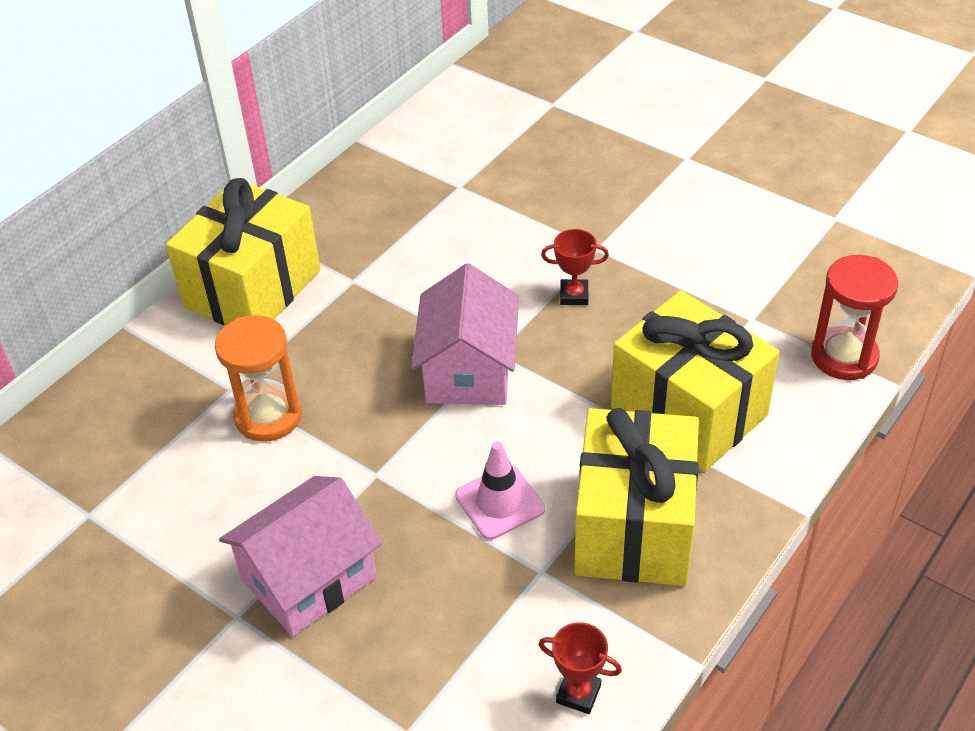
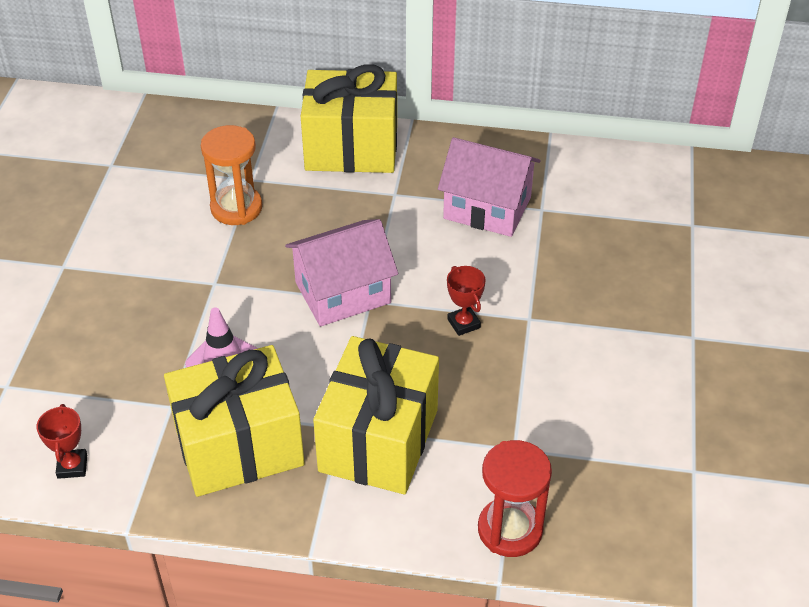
camera: 60 degrees right, 0 degrees up
(309, 578) = (108, 287): pink house -> pink house (487, 208)

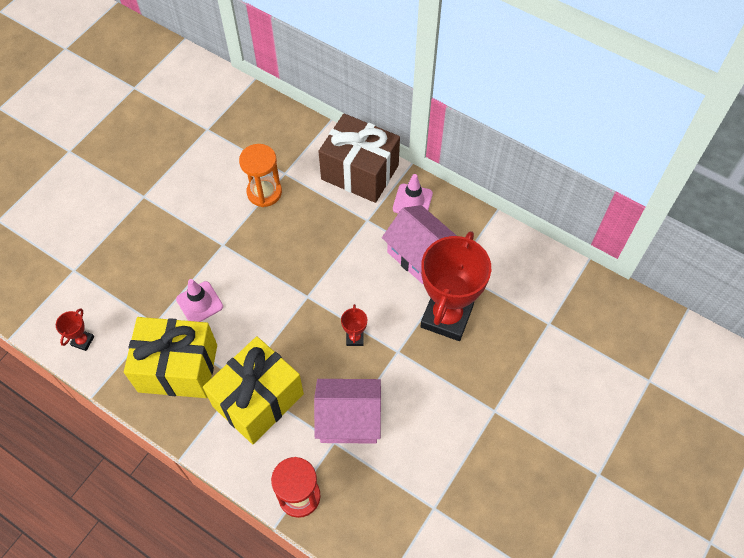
camera: 25 degrees right, 15 degrees up
(342, 292) = (294, 283): pink house -> pink house (349, 419)
(351, 148) = (360, 172): yellow gift -> brown gift
(439, 156) = (412, 201): none -> pink traffic cone
(565, 260) = (446, 317): none -> red trophy

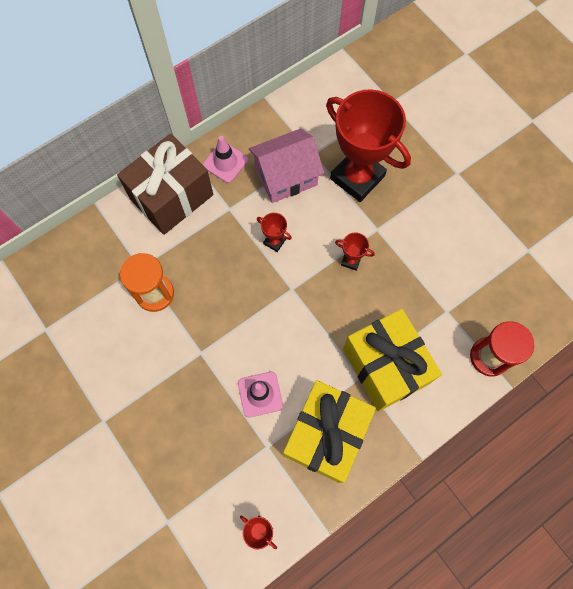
camera: 70 degrees left, 10 degrees up
(348, 267) = (274, 242): none -> red trophy
(349, 419) = (429, 292): pink house -> none

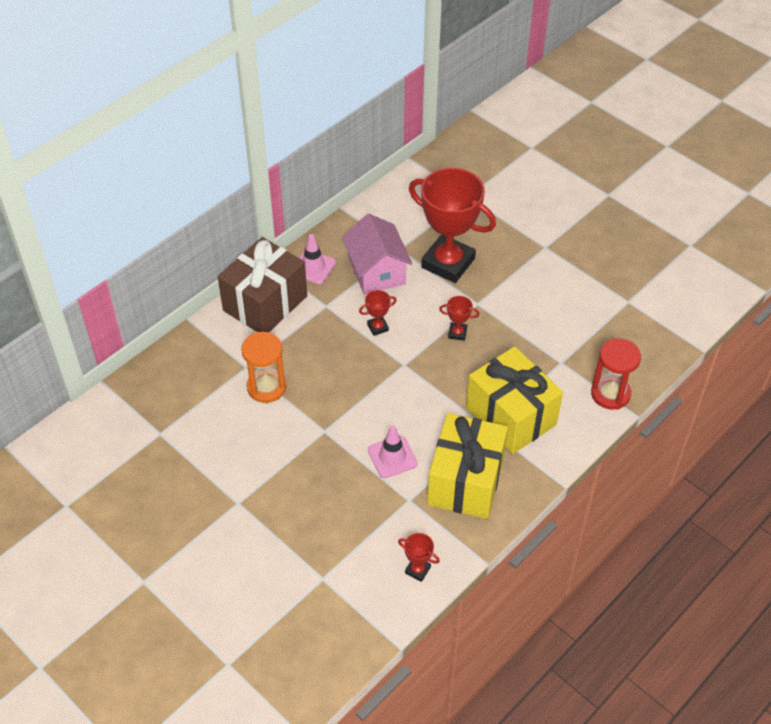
camera: 10 degrees left, 20 degrees down
(274, 242) = (377, 327): red trophy -> red trophy turned 45 degrees counterclockwise
(286, 176) = (377, 271): pink house -> pink house turned 75 degrees counterclockwise

